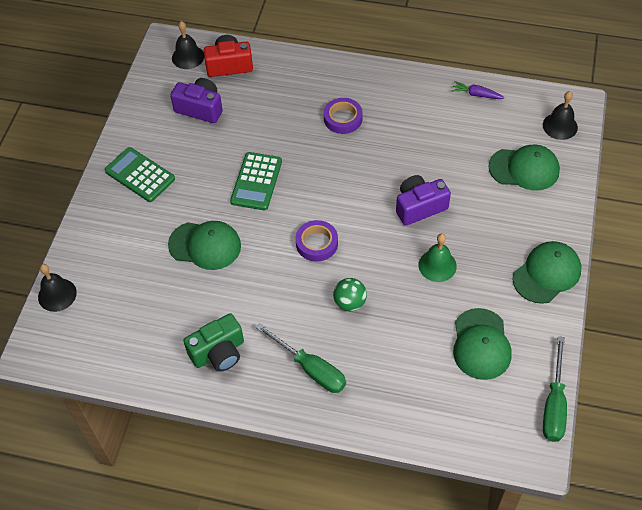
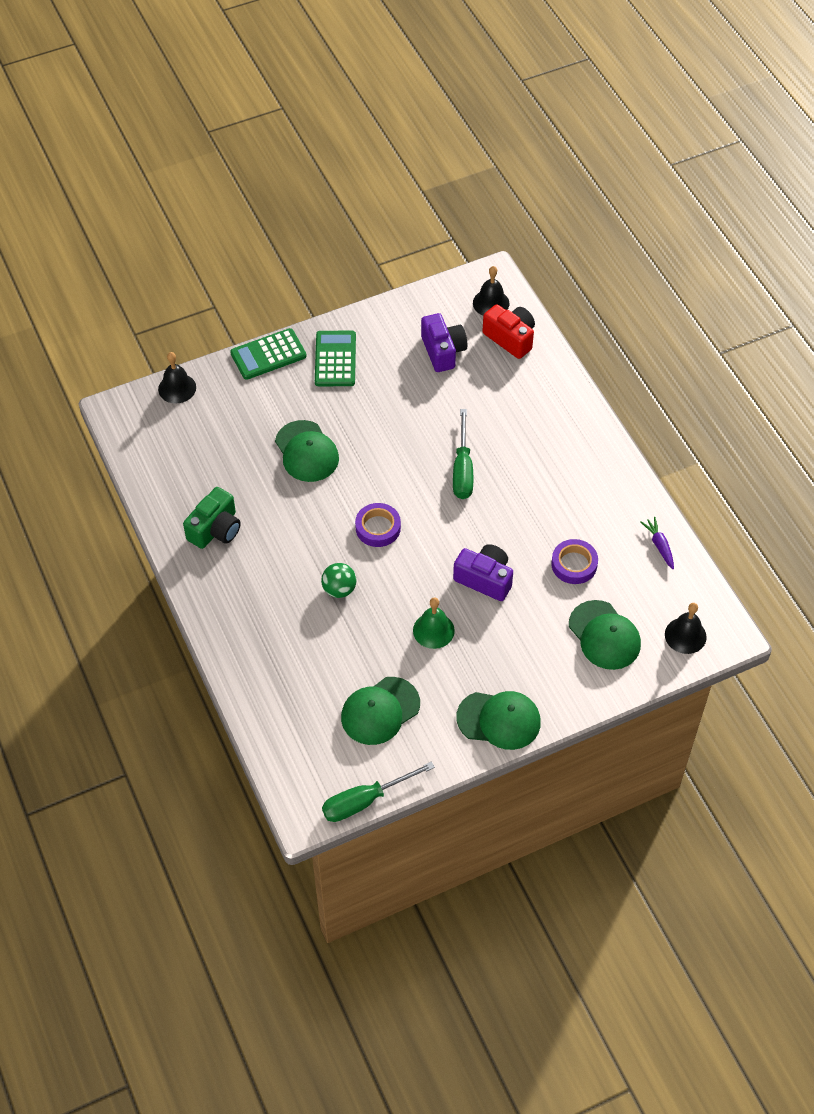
camera: 50 degrees right, 0 degrees up
(218, 352) = (215, 529): green camera -> green camera turned 75 degrees counterclockwise
(256, 181) = (402, 443): green calculator -> green calculator (268, 355)
(310, 368) = (253, 602): green screwdriver -> green screwdriver (462, 469)
(343, 118) = (530, 460): purple tape -> purple tape (574, 564)

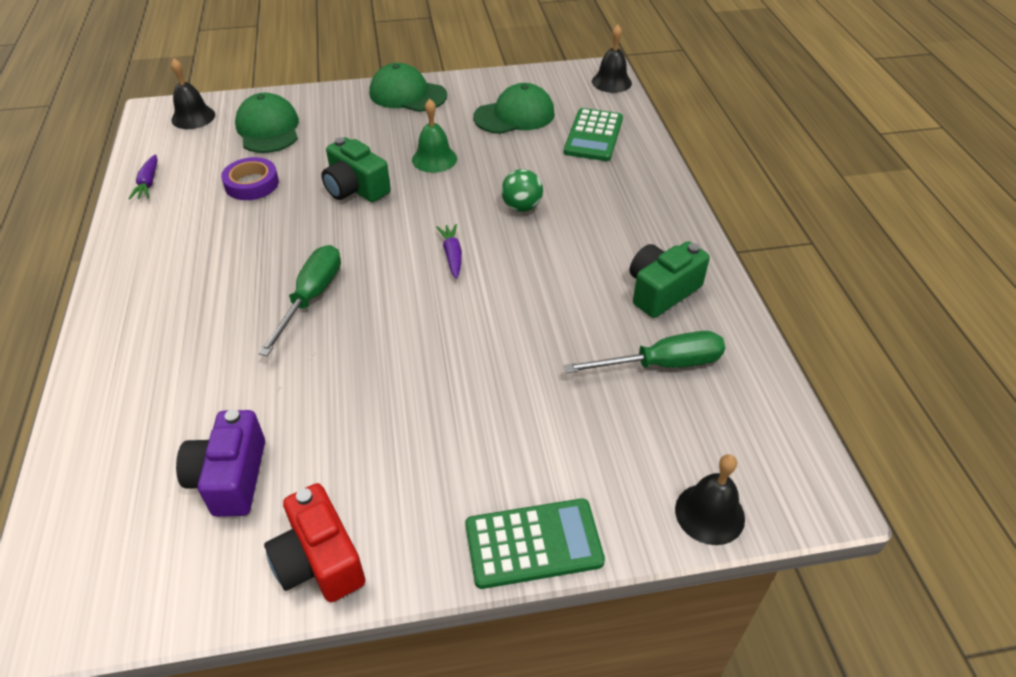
camera: 165 degrees left, 10 degrees down
(306, 451) = (514, 362): green cap -> none
(335, 359) = (417, 505): green calculator -> green calculator (593, 136)
(365, 800) = (549, 70): green screwdriver -> green screwdriver (662, 364)
(378, 528) = (452, 255): purple tape -> purple carrot
(485, 579) = (355, 188): purple camera -> green camera
(491, 303) = (85, 557): black bell -> black bell (611, 82)
(510, 338) = (106, 475): red camera -> red camera (319, 561)

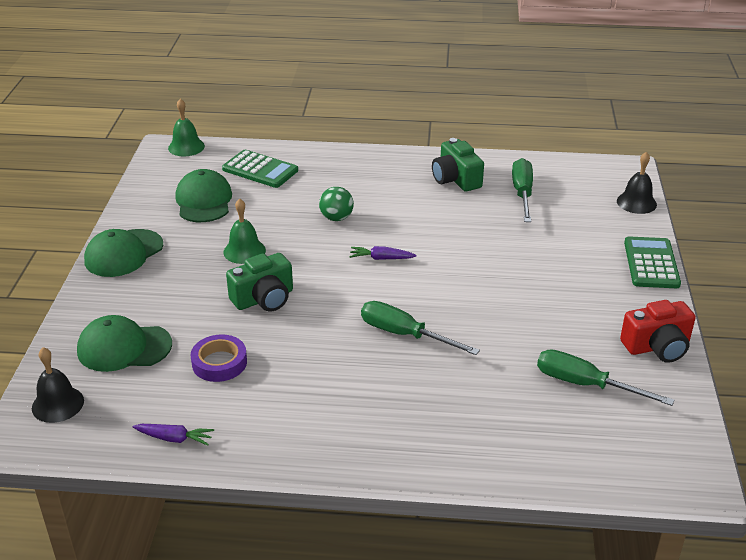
camera: 75 degrees left, 10 degrees down
(230, 478) = (585, 384): purple camera -> green screwdriver
(611, 82) = (186, 147): black bell -> green bell

